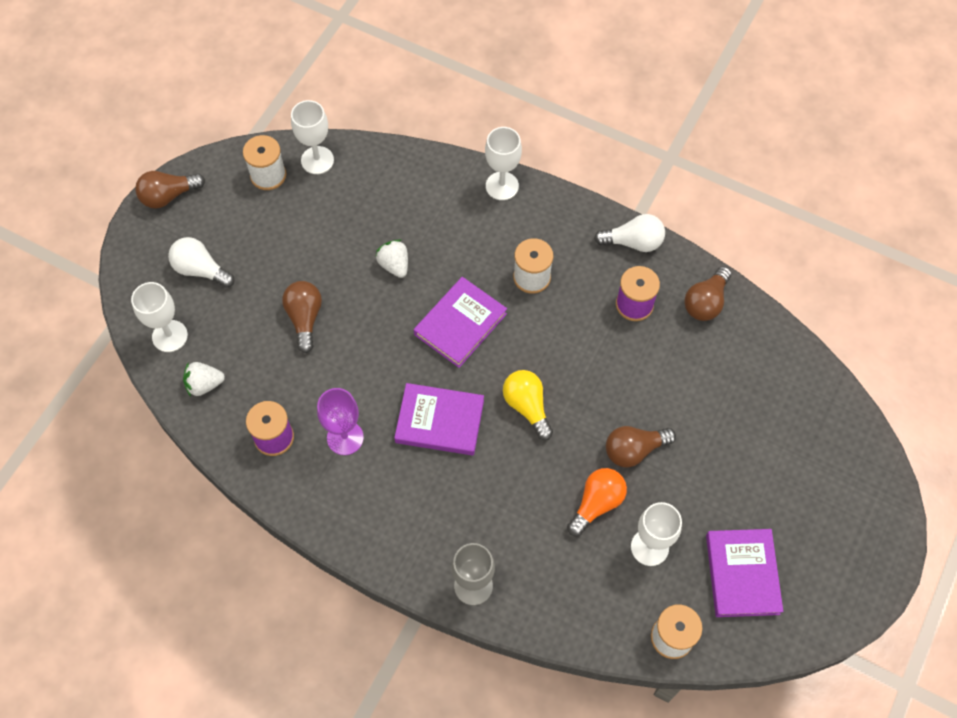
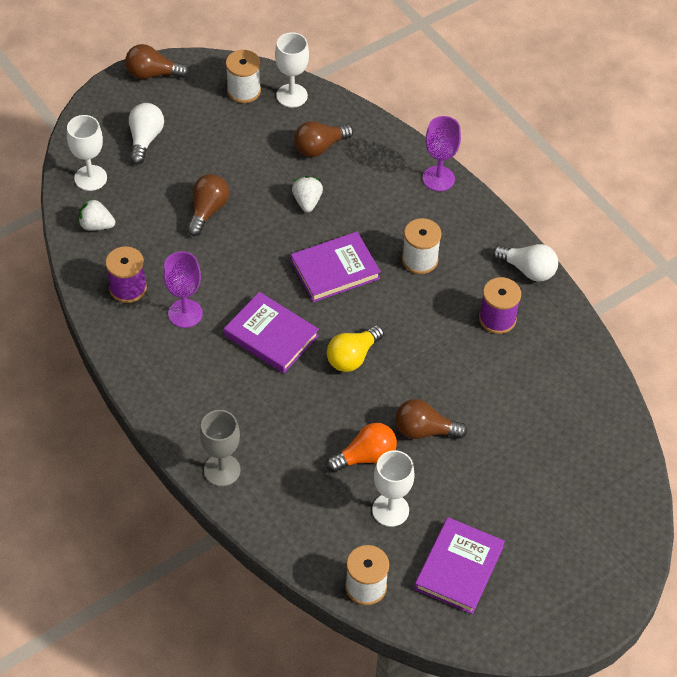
camera: 25 degrees right, 10 degrees down
(201, 270) = (145, 139): white light bulb -> white light bulb turned 45 degrees clockwise
(502, 186) = (438, 178): white goblet -> purple goblet
(527, 406) = (352, 357): yellow light bulb -> yellow light bulb turned 135 degrees counterclockwise
(705, 302) = (563, 344): brown light bulb -> brown light bulb (320, 147)

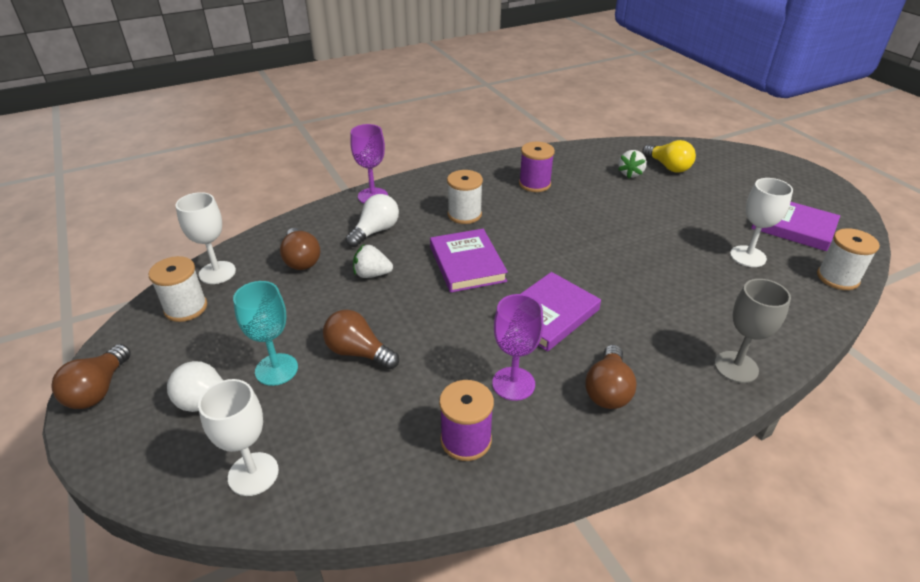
camera: 80 degrees left, 15 degrees down
(96, 225) = (346, 471): white strawberry -> white strawberry (630, 173)
(183, 165) = (276, 369): none -> turquoise goblet
(352, 357) = (576, 262): yellow light bulb -> yellow light bulb (668, 167)
(365, 456) = (692, 265): orange light bulb -> none
(424, 430) = (656, 230): brown light bulb -> brown light bulb (608, 390)
(528, 270) = (485, 166): white light bulb -> white light bulb (375, 231)

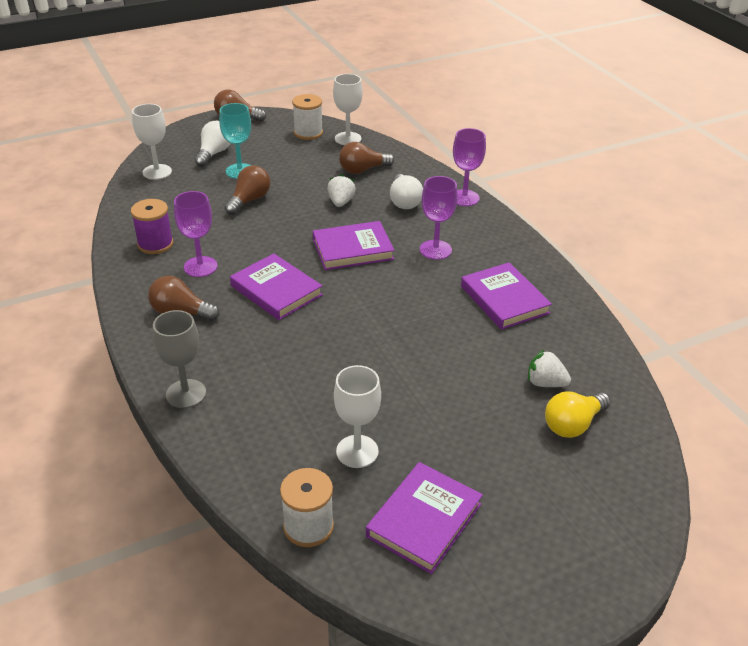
camera: 90 degrees right, 0 degrees up
(375, 231) = (404, 201): white light bulb -> white light bulb turned 45 degrees clockwise
(464, 214) = (435, 250): white spool -> purple goblet
(534, 184) = (504, 299): purple spool -> purple book

